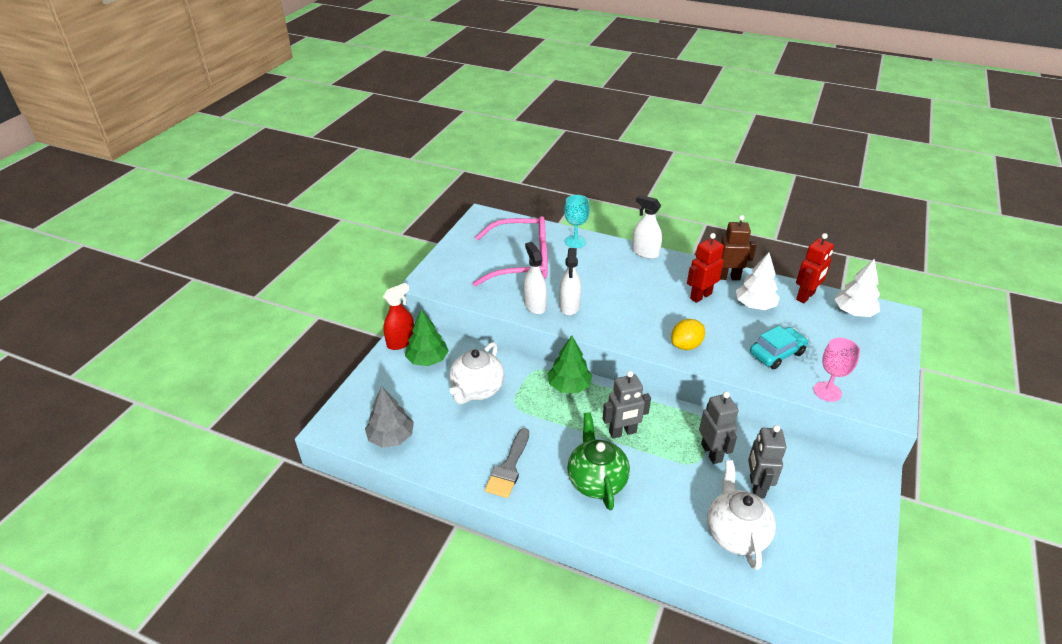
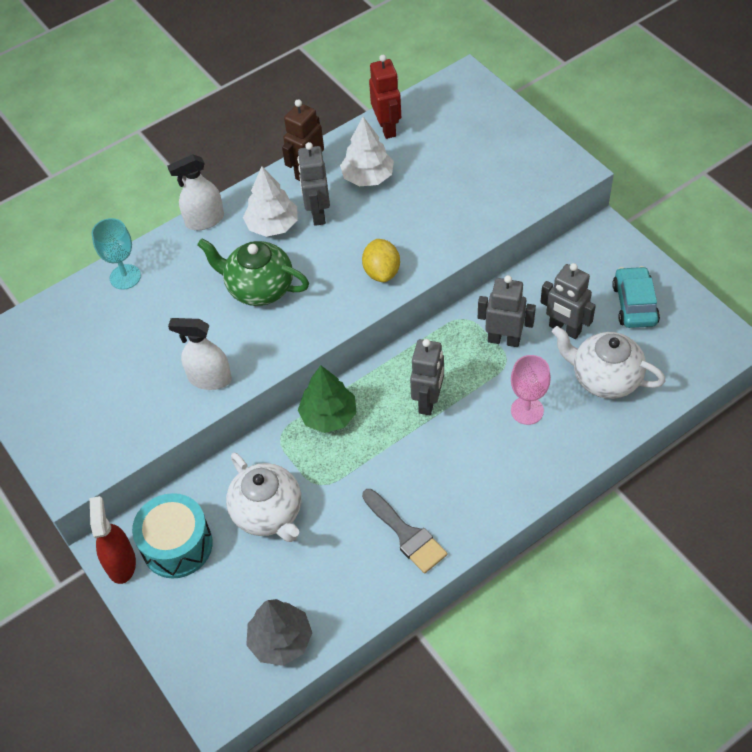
camera: 55 degrees left, 15 degrees up
(427, 359) = (177, 545): green tree -> turquoise drum
(521, 261) = (115, 353): pink glasses -> none
(569, 306) = (239, 345): white spray bottle -> none
(596, 480) = (474, 460): green teapot -> green teapot (259, 288)
(700, 296) = (318, 214): red robot -> grey robot
(776, 353) = (447, 204): turquoise car -> turquoise car (634, 304)
(827, 391) = (522, 199): pink goblet -> pink goblet (527, 410)
(854, 312) = (437, 106): white tree -> white tree (272, 225)

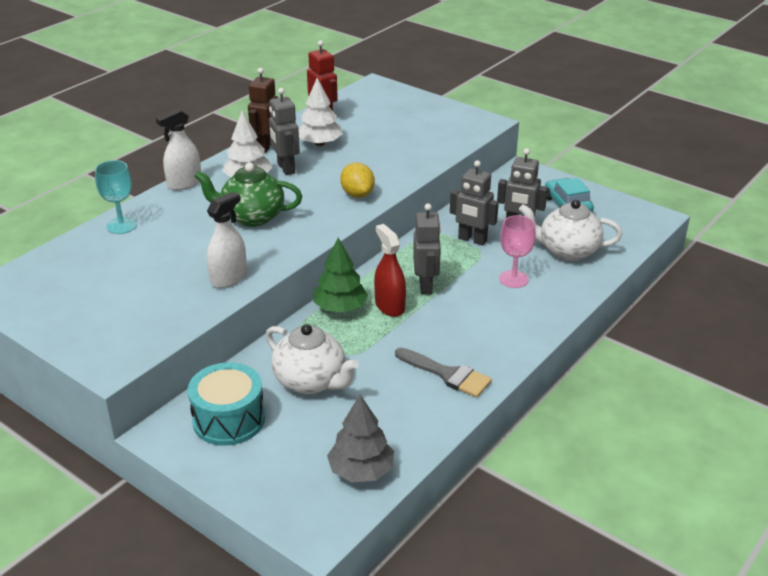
camera: 20 degrees left, 20 degrees down
(121, 563) = (175, 443): red spray bottle -> red spray bottle (389, 306)
(210, 379) = (229, 278): white spray bottle -> white spray bottle turned 135 degrees clockwise
(504, 340) = (472, 240): grey robot -> grey robot turned 150 degrees counterclockwise

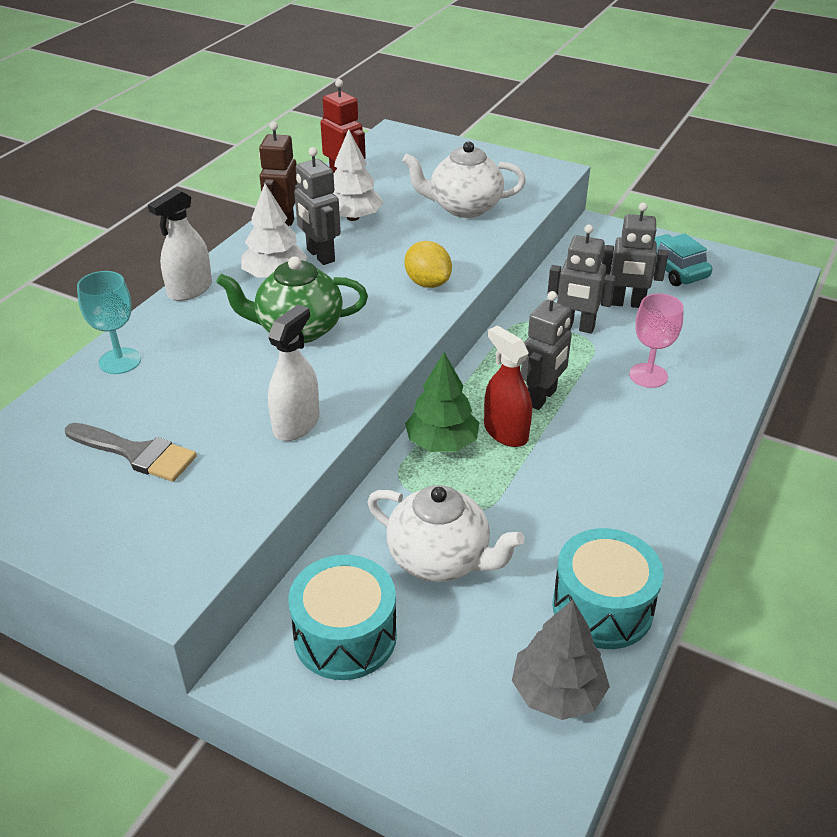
camera: 10 degrees left, 5 degrees up
(414, 425) = (602, 607): none -> turquoise drum
(426, 286) = (541, 397): grey robot -> grey robot turned 45 degrees clockwise
(447, 374) = (618, 524): grey brush -> grey brush (136, 453)
(567, 251) = (698, 330): white teapot -> white teapot (464, 208)

